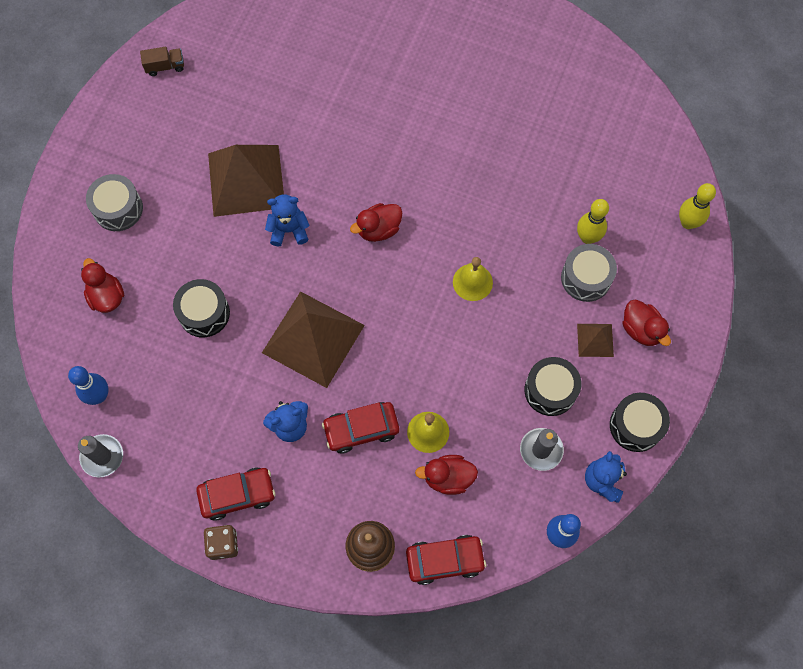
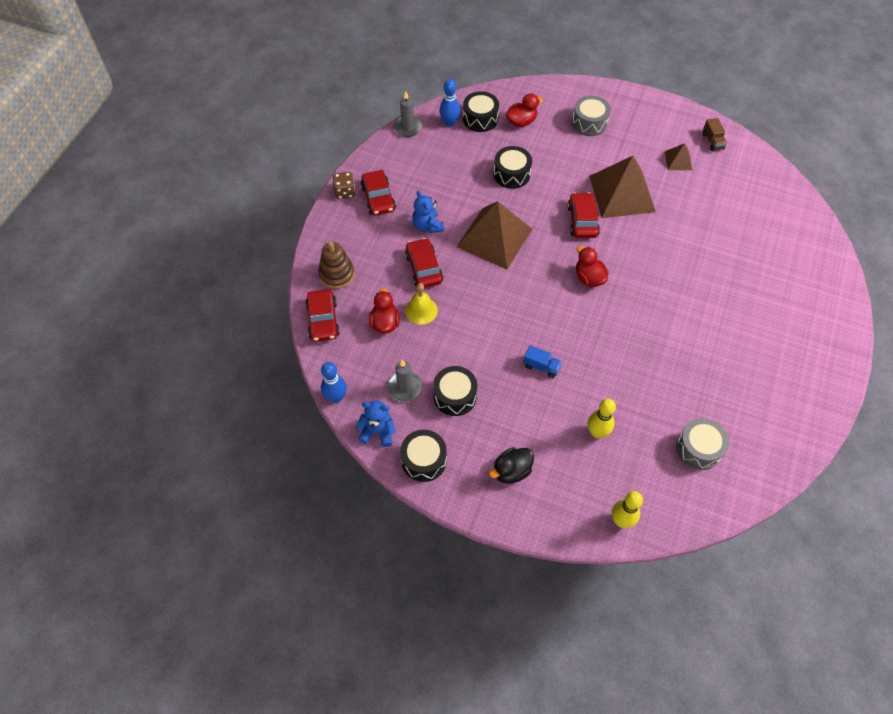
camera: 90 degrees right, 10 degrees down
(95, 352) = (480, 119): none -> black drum
(289, 230) = (582, 221): blue teddy bear -> red car
(472, 282) = (548, 342): yellow bell -> none
(506, 291) = (541, 366): none -> blue truck
(586, 278) = (557, 429): grey drum -> grey drum (698, 449)
(595, 340) = (500, 433): brown pyramid -> brown pyramid (678, 160)
(641, 330) = (511, 471): red duck -> black duck

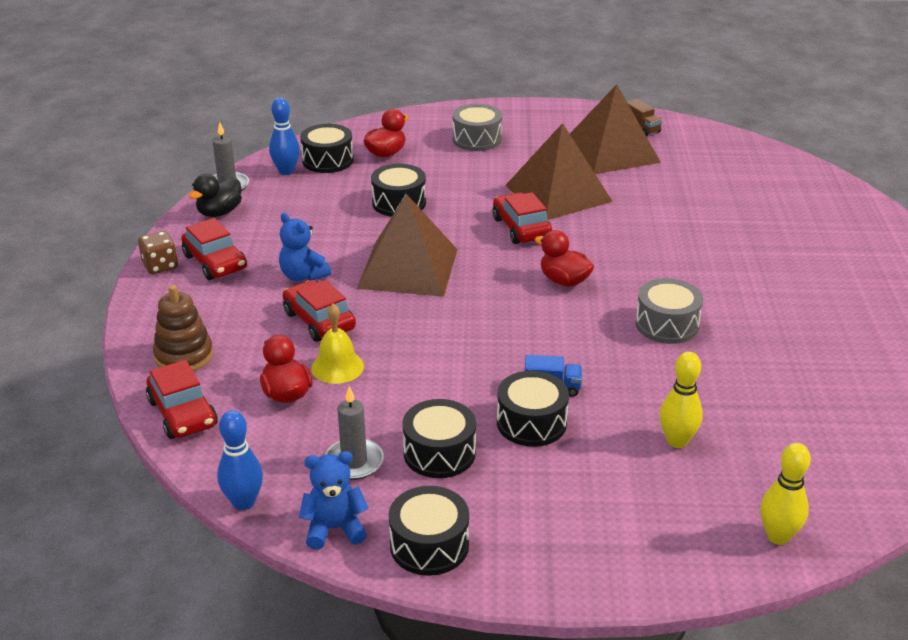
camera: 20 degrees left, 25 degrees down
(511, 471) = (576, 521): black duck -> black duck (219, 212)
(517, 390) = (531, 423): none -> black drum
(678, 160) = (610, 151): brown pyramid -> brown pyramid, size x2.16
(698, 449) = (829, 423): grey drum -> grey drum (667, 325)

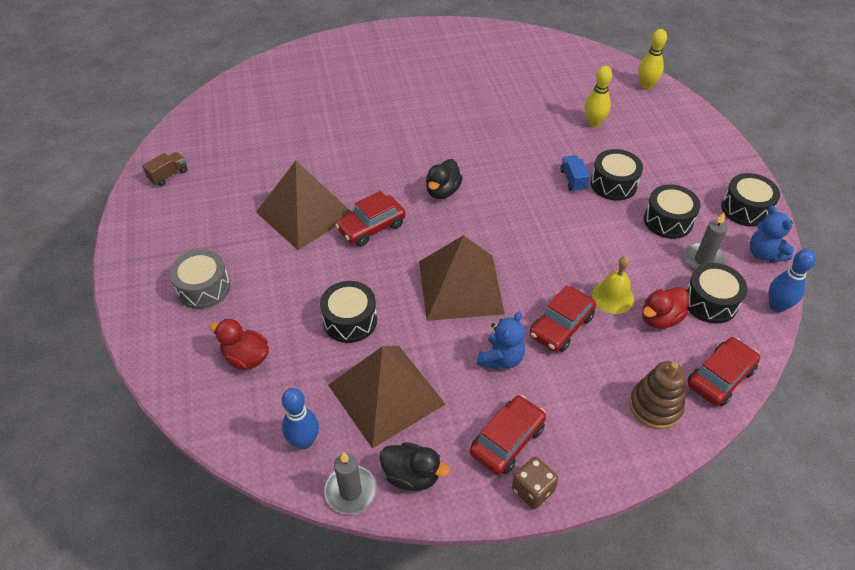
camera: 105 degrees left, 15 degrees up
(327, 160) = (271, 408): black drum -> black drum (710, 302)
(564, 281) = (442, 191): red duck -> black duck
(610, 151) = (219, 190): brown pyramid -> brown pyramid (386, 394)
(667, 325) = (477, 136): grey drum -> none

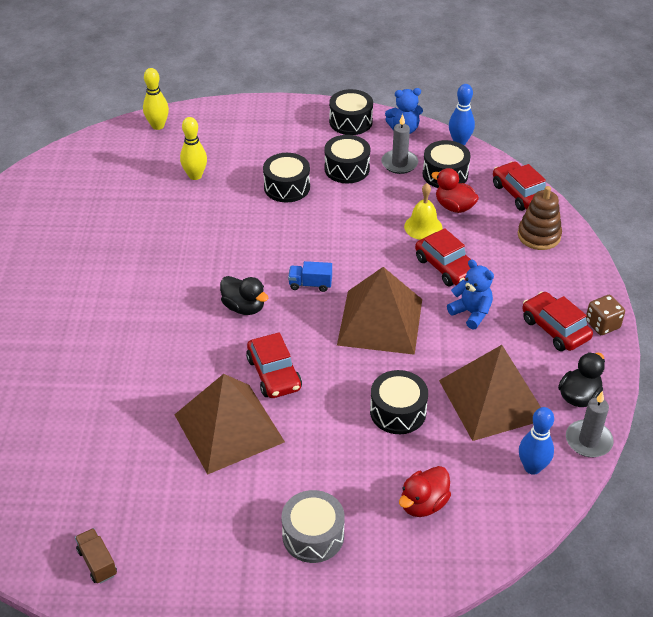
camera: 75 degrees left, 5 degrees down
(573, 180) = (269, 211): blue truck -> blue truck (310, 284)
(660, 318) = (454, 207): red duck -> red duck turned 150 degrees clockwise

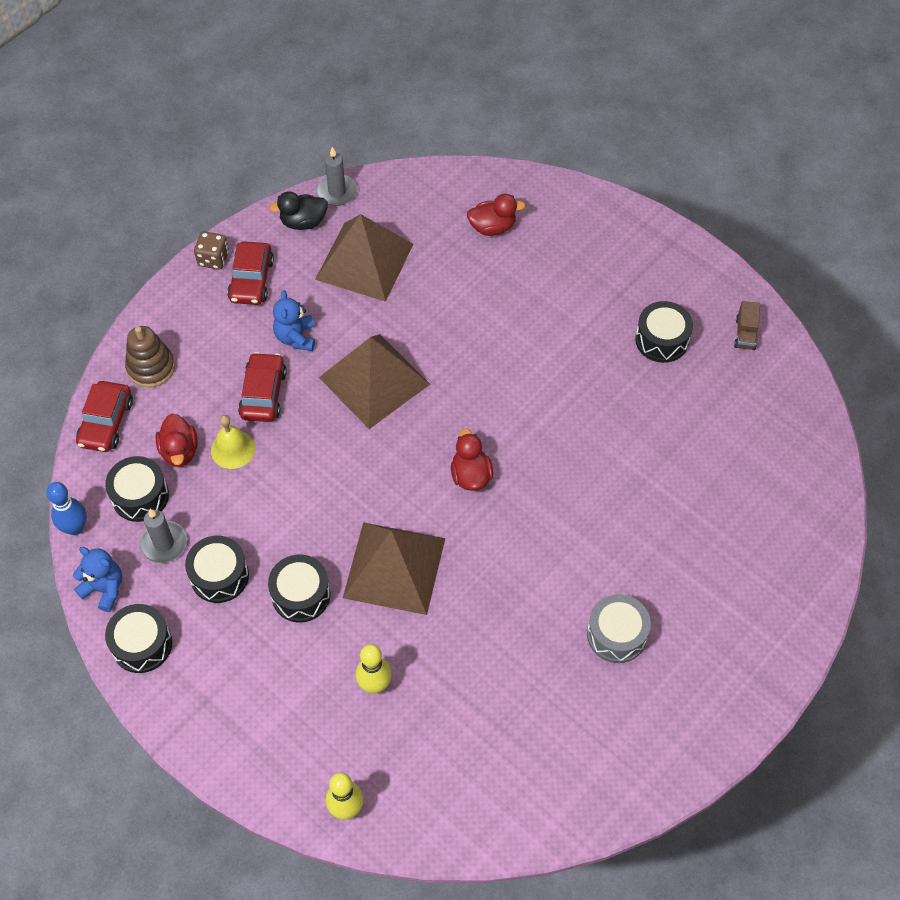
camera: 140 degrees left, 15 degrees up
(229, 428) = (577, 371): brown pyramid -> brown pyramid (394, 568)
(244, 307) = (470, 475): black duck -> red duck
(274, 374) = (503, 393): red car -> none
(310, 284) = (393, 459): blue truck -> none
(313, 535) = (585, 256): grey drum -> grey drum (616, 635)
(398, 412) = (441, 298): black drum -> black drum (661, 340)
(532, 467) = (395, 201): blue bowling pin -> none

